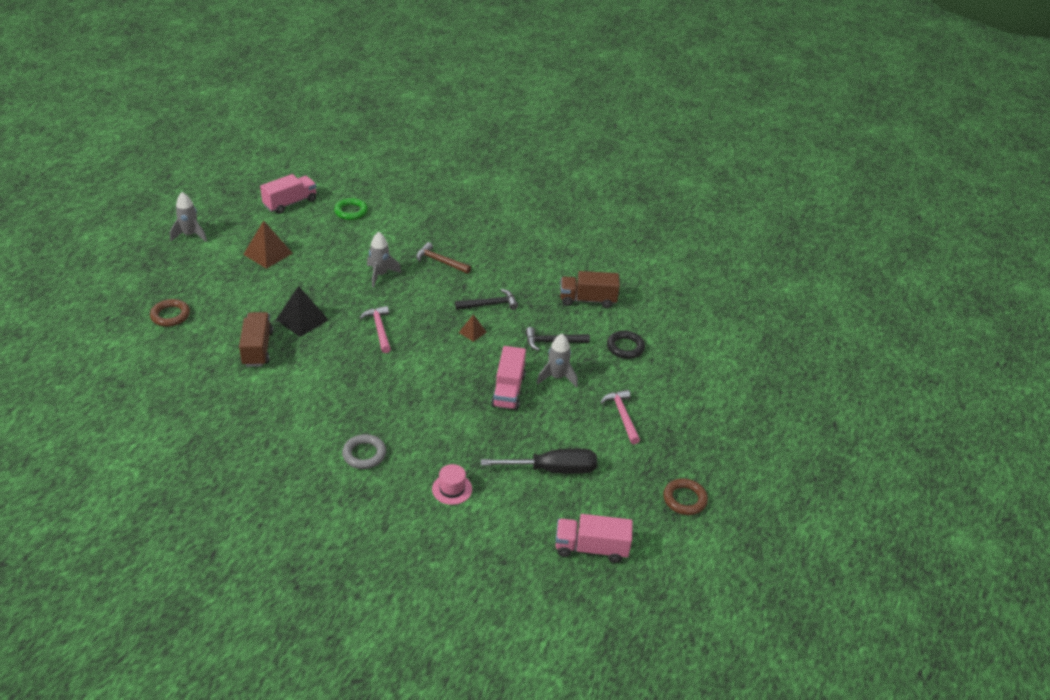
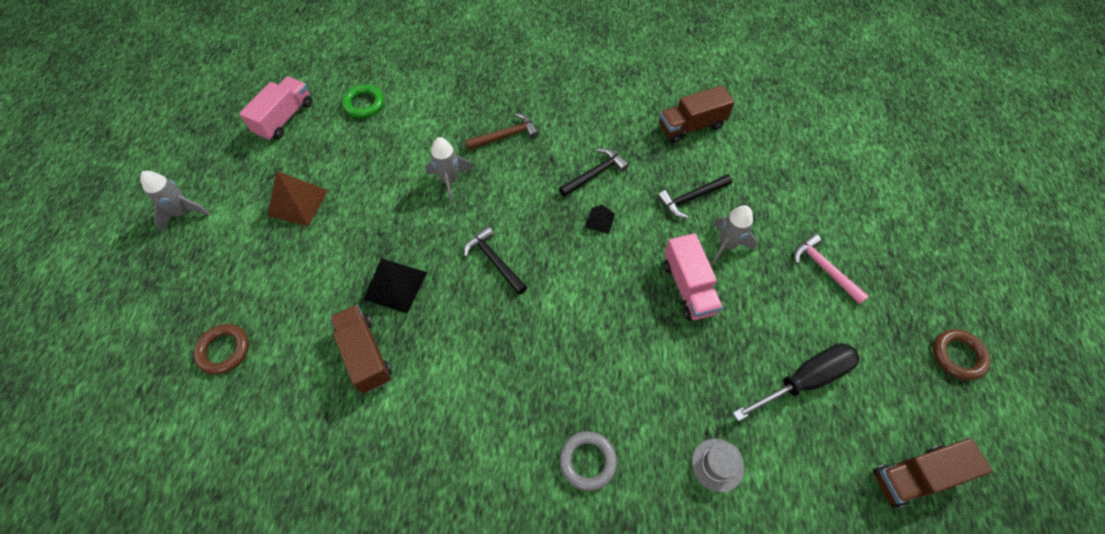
camera: 20 degrees left, 20 degrees up
(379, 329) = (494, 261): pink hammer -> black hammer
(440, 261) = (505, 136): brown hammer -> brown hammer turned 150 degrees clockwise
(452, 489) = (717, 465): pink hat -> grey hat
(472, 332) = (600, 220): brown pyramid -> black pyramid
(591, 548) = (915, 476): pink truck -> brown truck
(625, 347) = (768, 174): black ring -> none

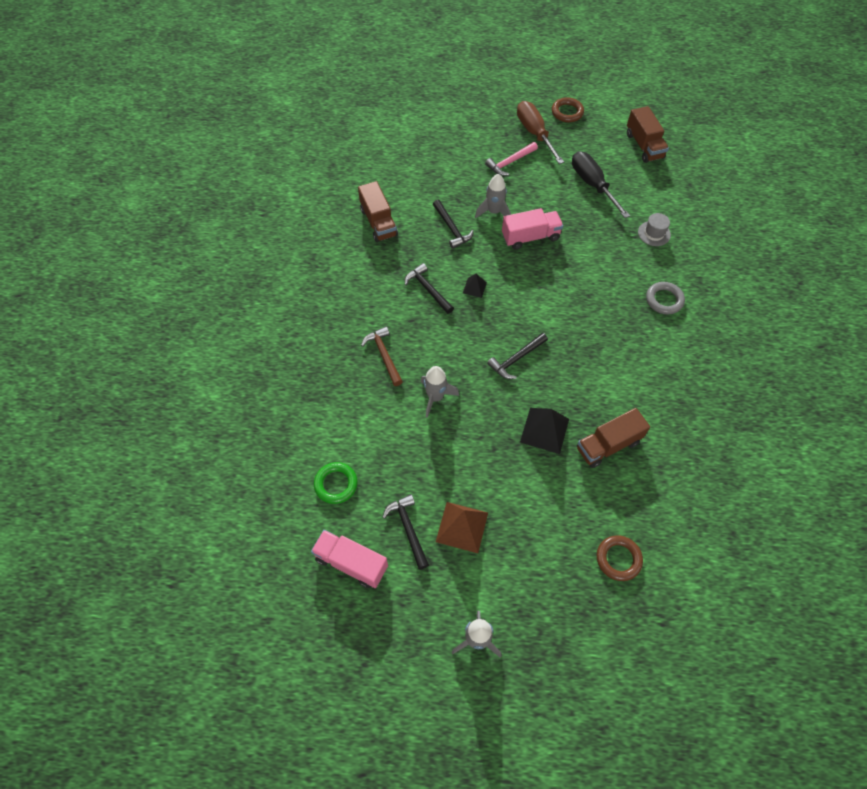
camera: 90 degrees left, 0 degrees up
(306, 159) = (408, 529): none -> black hammer
(894, 305) = (535, 133): none -> brown screwdriver

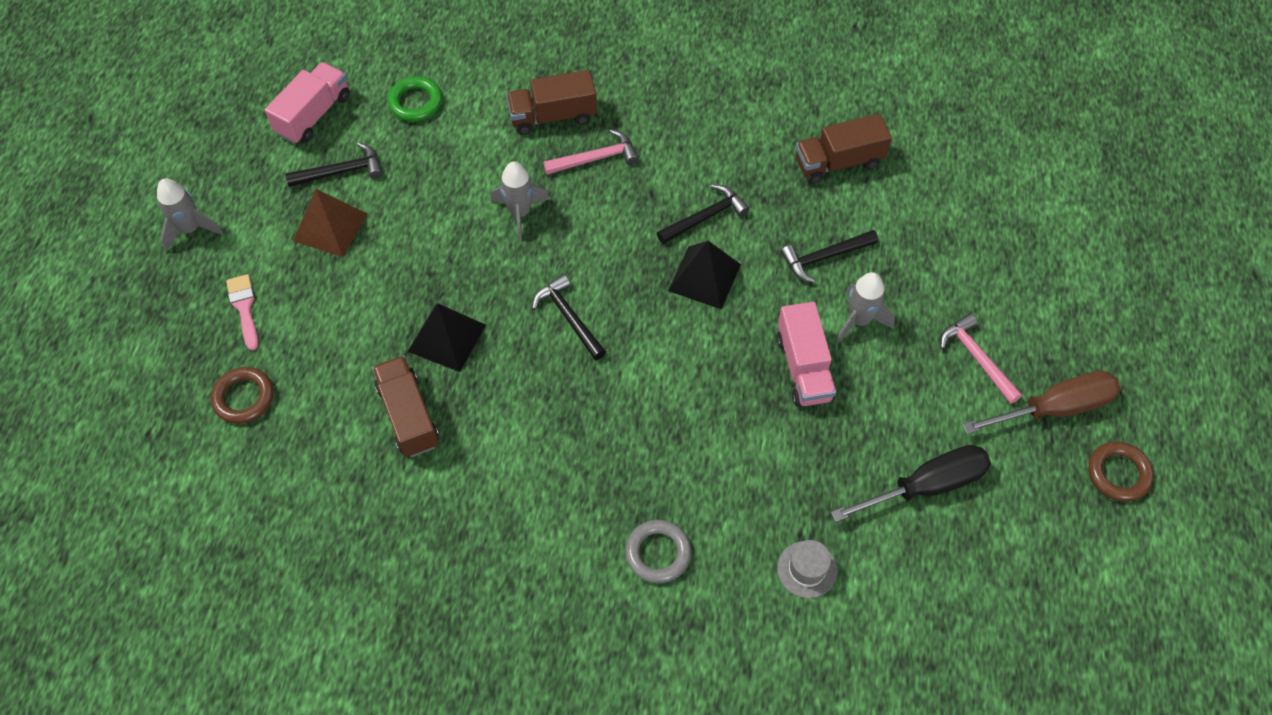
camera: 95 degrees right, 0 degrees up
(384, 355) = (595, 158): brown hammer -> pink hammer
(474, 287) = (704, 277): black pyramid -> black pyramid, size x1.83
(543, 577) = (244, 308): none -> pink brush
(644, 146) = (1034, 601): brown truck -> brown truck (553, 116)

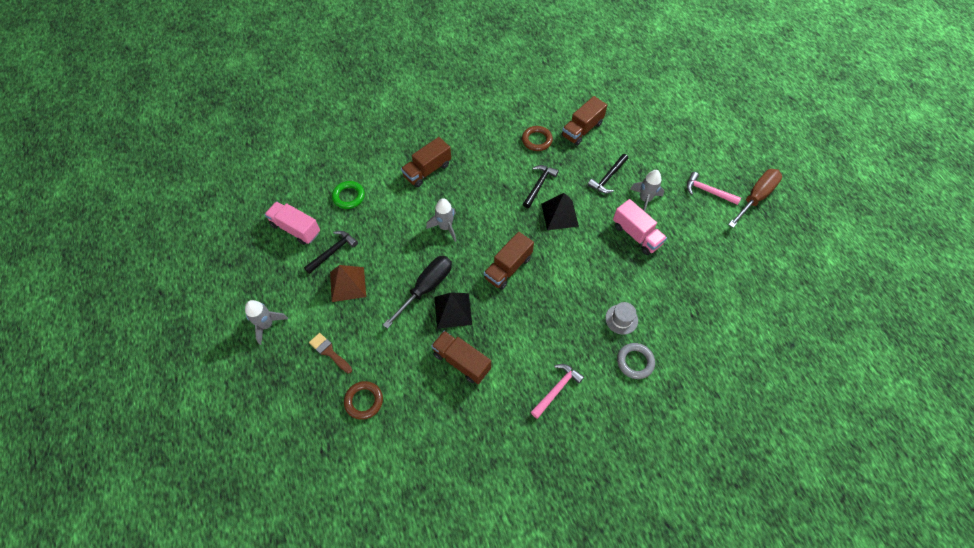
camera: 30 degrees left, 0 degrees up
(244, 308) = (329, 352): pink brush -> brown brush
(313, 115) = (295, 229): pink truck -> pink truck turned 60 degrees counterclockwise
(569, 317) = (508, 268): black hammer -> brown truck
(595, 158) = (464, 182): pink hammer -> pink hammer (556, 389)
(806, 569) = (707, 330): grey hat -> grey hat (621, 319)
(925, 486) = (729, 262): black screwdriver -> black screwdriver (426, 288)
(1118, 473) = (802, 213): brown ring -> brown ring (537, 140)

